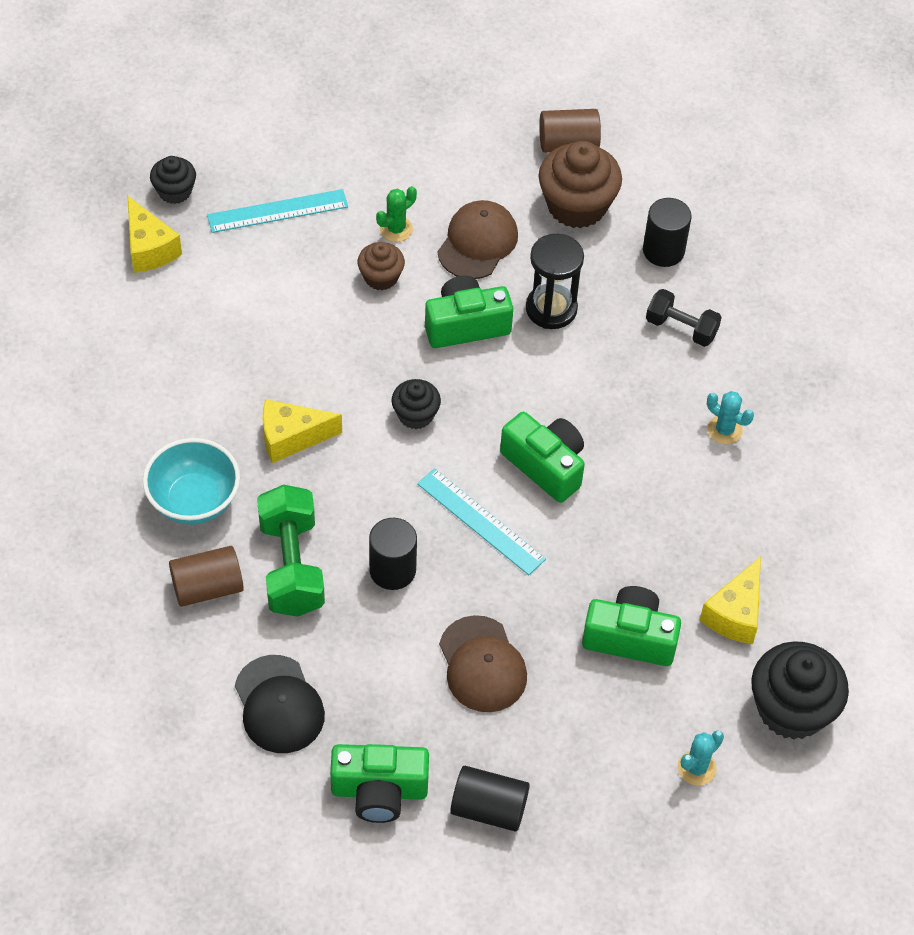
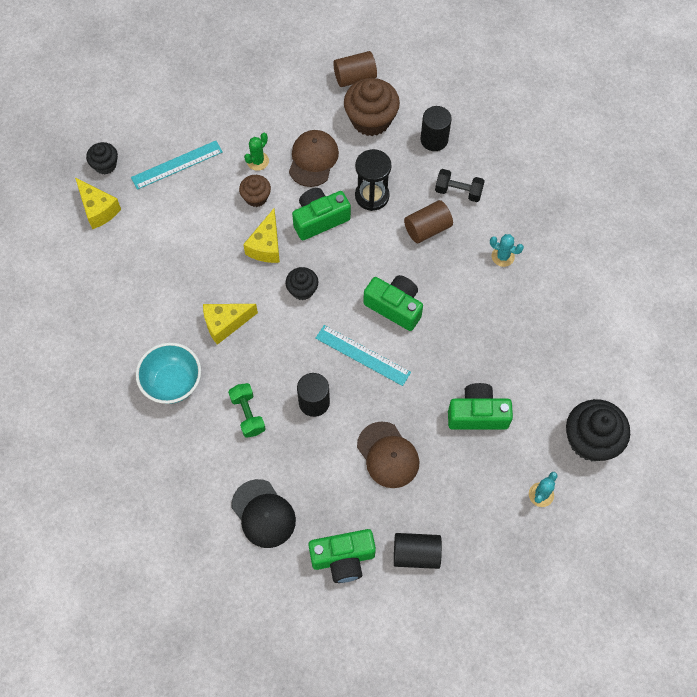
camera: 10 degrees left, 10 degrees up
(207, 587) = (196, 442): brown cylinder -> brown cylinder (427, 228)
(292, 566) = (248, 414): green dumbbell -> green dumbbell, size x0.62
(735, 614) = (540, 382): yellow cheese -> yellow cheese (266, 246)

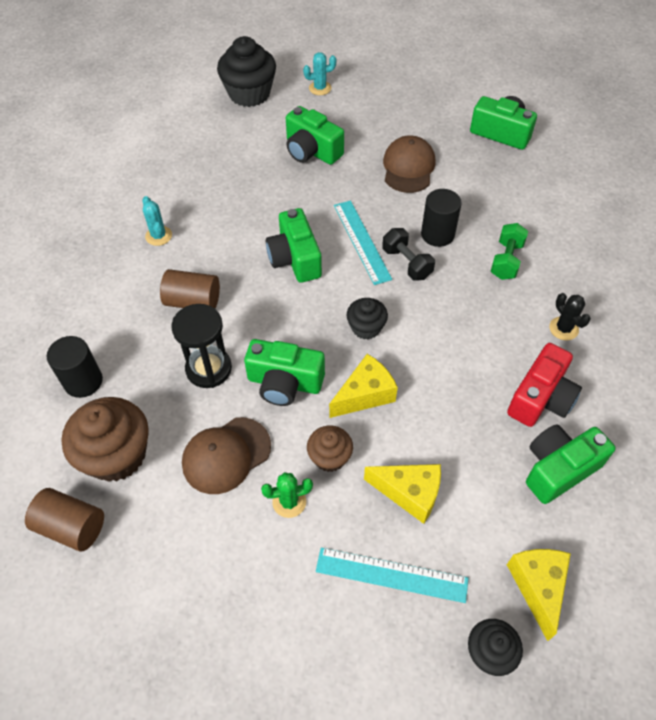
camera: 140 degrees left, 10 degrees down
(122, 280) = (558, 469): none -> green camera
(158, 318) = (541, 398): none -> red camera
(172, 383) = (563, 328): turquoise bowl -> black cactus
(225, 324) = (470, 347): yellow cheese -> yellow cheese (409, 493)
(263, 513) = (545, 189): black cap -> none
(416, 554) = (443, 107): black cylinder -> none
(458, 191) = (125, 314): black dumbbell -> black dumbbell (406, 263)

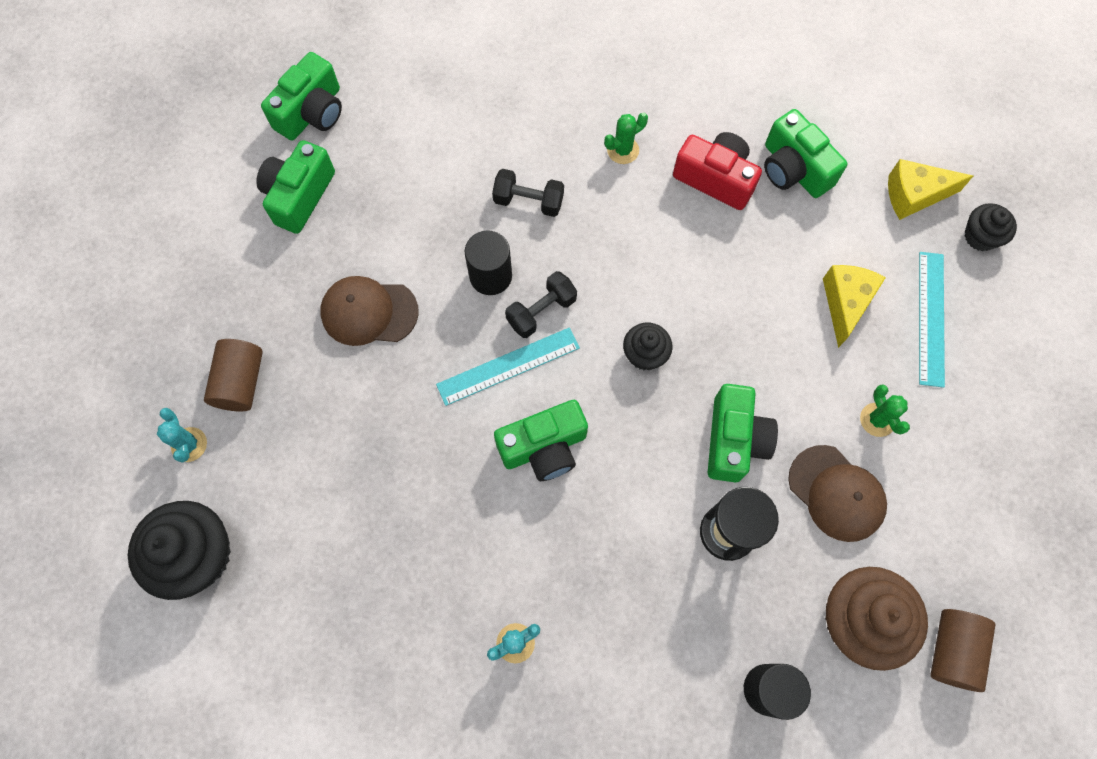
camera: 95 degrees left, 15 degrees up
(193, 301) = (627, 571): brown cylinder -> brown cylinder (241, 382)
(311, 151) = (335, 444): green camera -> green camera (312, 112)
(330, 457) = (819, 383): brown cupcake -> none
(365, 394) = (737, 351): yellow cheese -> none
(506, 260) = (528, 201): green dumbbell -> black dumbbell
(563, 328) = (623, 150): black cactus -> green cactus

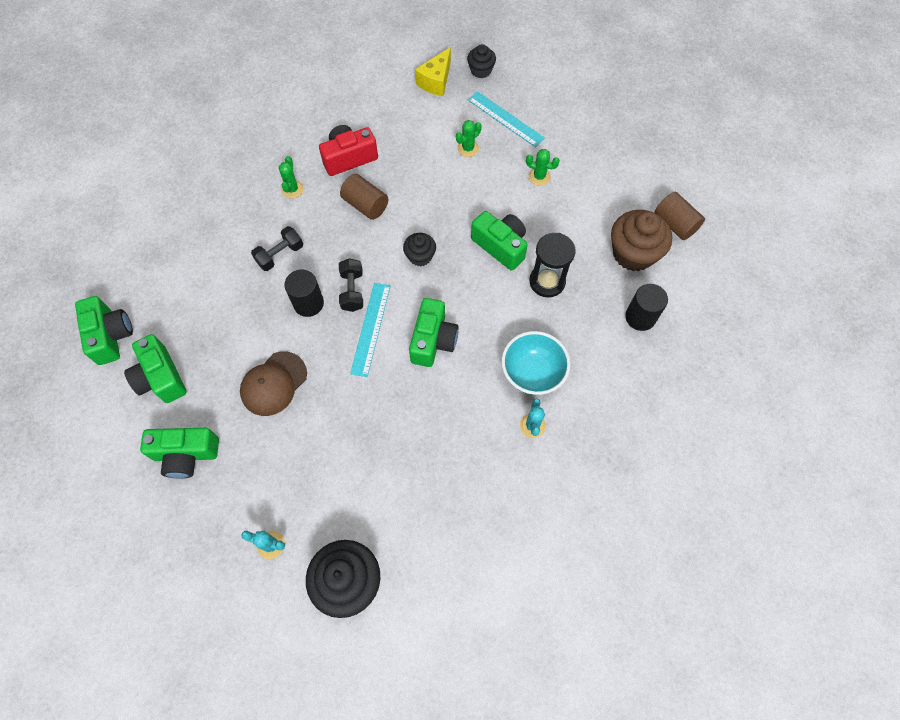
camera: 55 degrees left, 5 degrees down
(241, 382) = (255, 487): brown cylinder -> brown cylinder (366, 205)
(585, 597) = (532, 373): none -> turquoise bowl
(794, 169) = (375, 120): green camera -> green camera (186, 454)
(836, 493) = (563, 219): brown cap -> none
(845, 303) = (468, 148): yellow cheese -> green cactus

